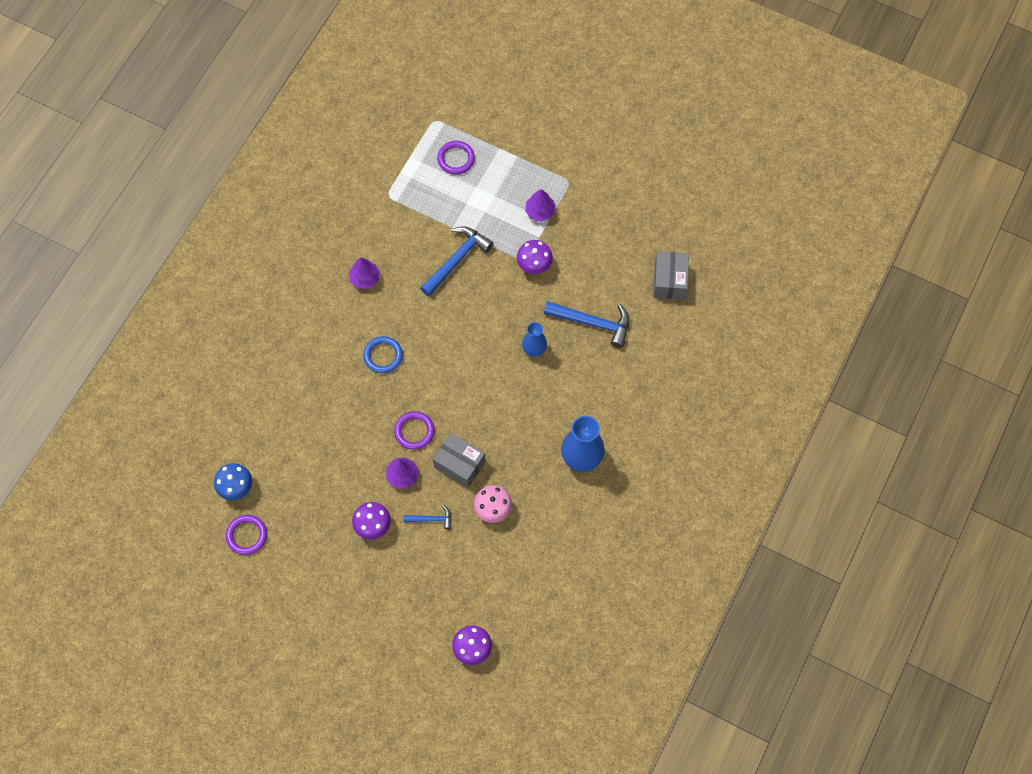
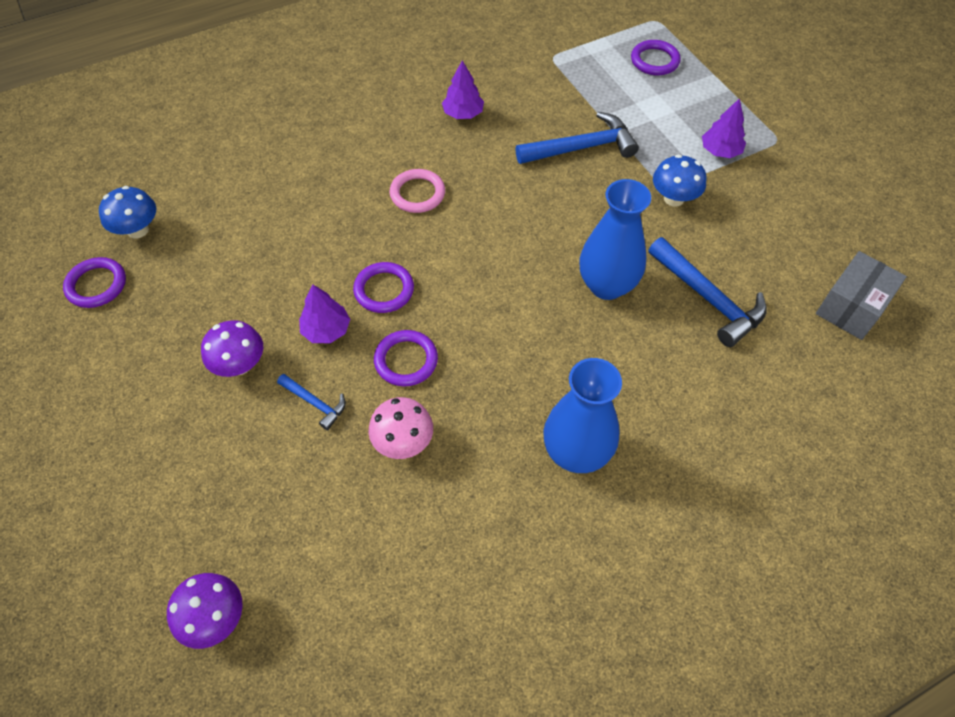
camera: 35 degrees right, 10 degrees down
(383, 356) = (417, 194): blue ring -> pink ring
(459, 464) = (406, 360): grey box -> purple ring
(534, 265) = (674, 198): purple mushroom -> blue mushroom
(534, 349) = (607, 285): blue vase -> blue vase, size x1.67

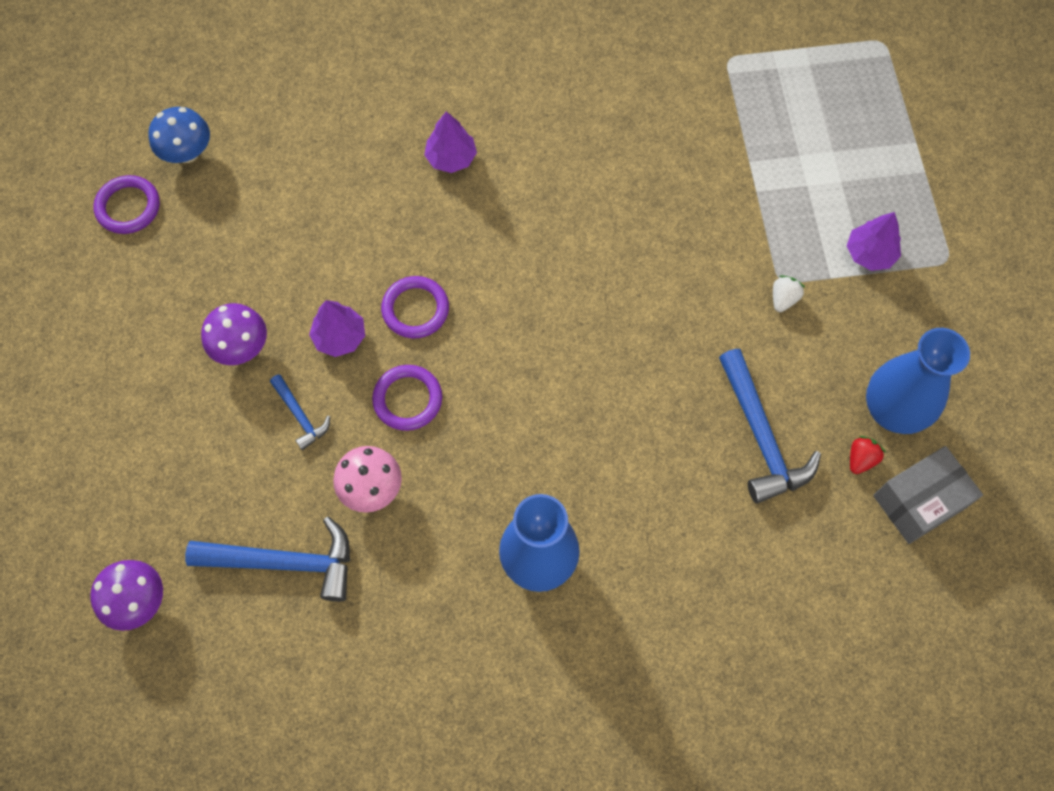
camera: 20 degrees right, 10 degrees up
(417, 194) = (496, 200): pink ring -> none
(463, 114) = (589, 109): purple tree -> purple tree (451, 158)
(581, 148) = (707, 198): blue hammer -> blue hammer (284, 562)
(607, 285) = (656, 383): blue vase -> blue vase (892, 411)
(654, 61) = (852, 101): purple ring -> none
(674, 198) = (783, 299): blue mushroom -> white strawberry
(791, 291) = (861, 459): none -> red strawberry

